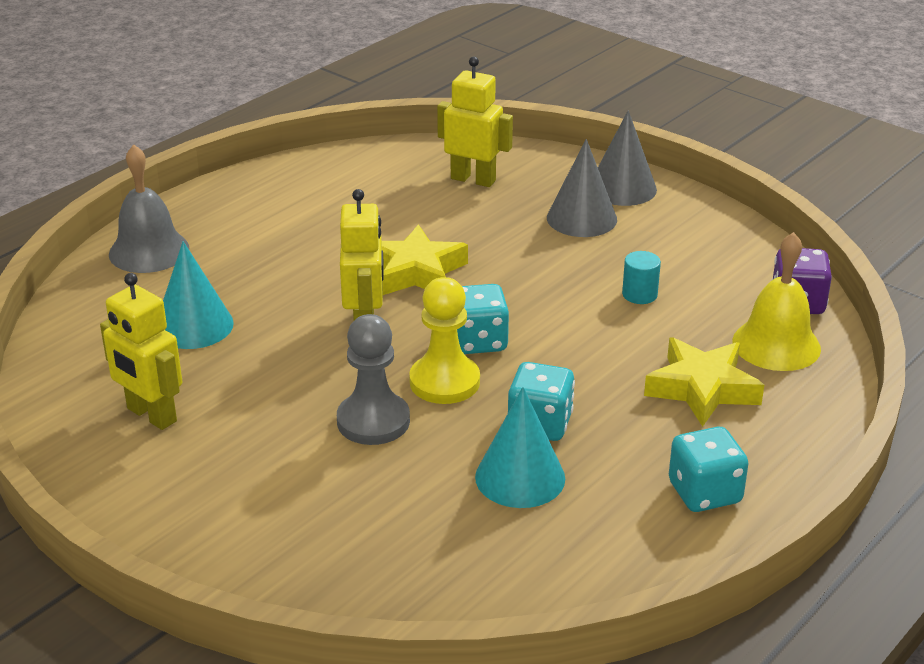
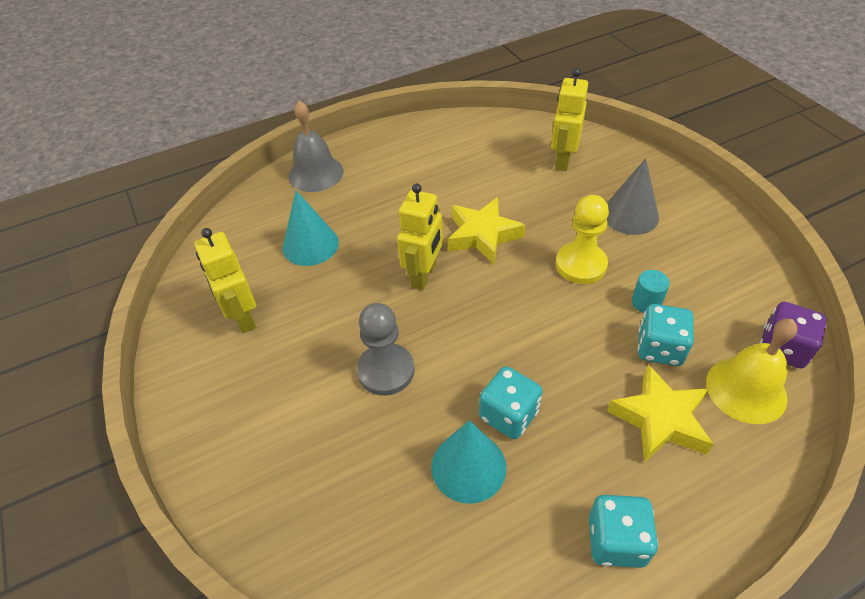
camera: 25 degrees right, 15 degrees up
(444, 382) = (455, 348): yellow pawn -> yellow pawn (580, 265)
(473, 179) = (562, 160): yellow robot -> yellow robot turned 120 degrees counterclockwise
(478, 341) = (498, 315): turquoise dice -> turquoise dice (659, 348)
(622, 188) = (674, 193): grey cone -> none

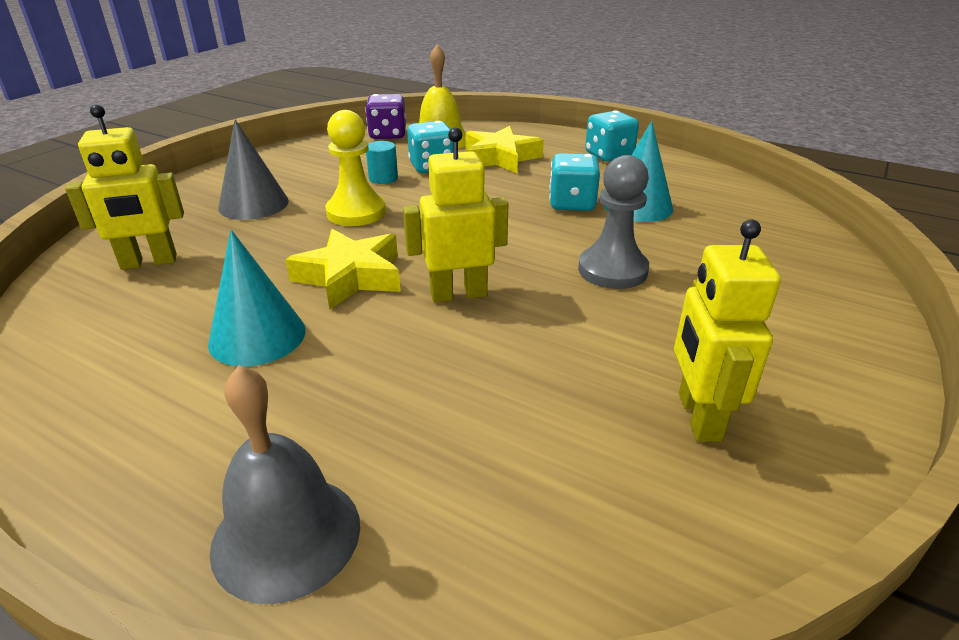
camera: 125 degrees left, 15 degrees down
(243, 317) = (698, 416): yellow robot -> yellow robot turned 150 degrees clockwise
(310, 245) = (497, 424): turquoise cone -> turquoise cone (257, 336)

